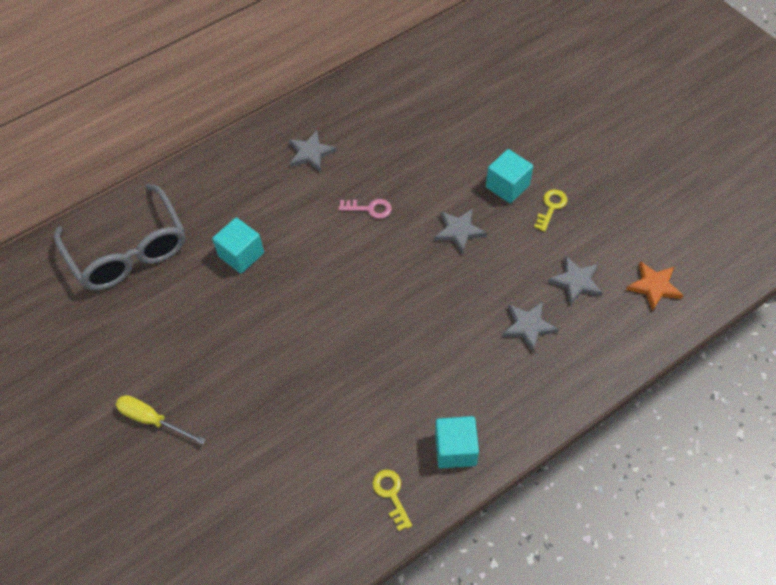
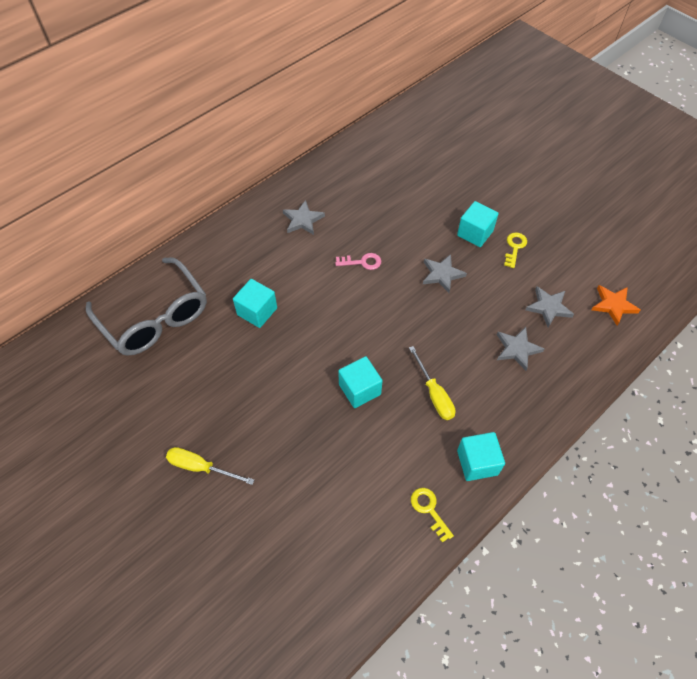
camera: 10 degrees left, 0 degrees up
(339, 354) = (359, 389): none -> turquoise cube
(422, 368) = (434, 394): none -> yellow screwdriver

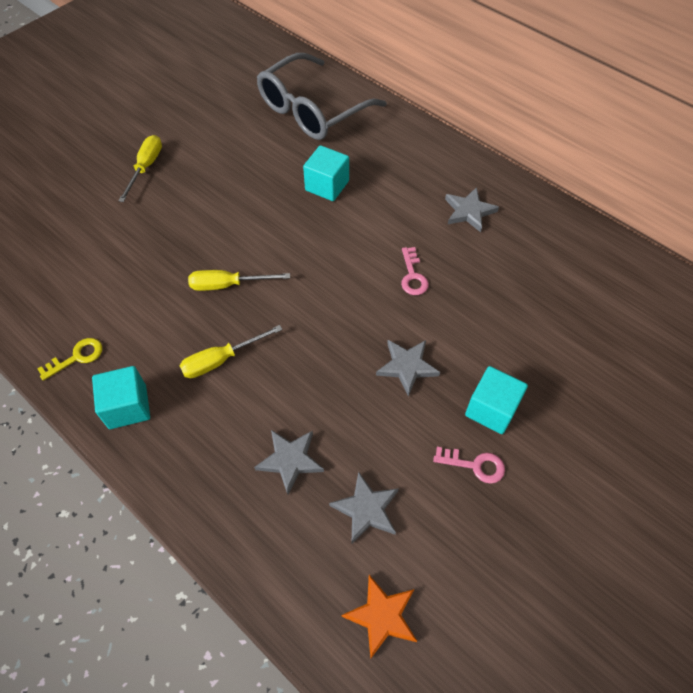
camera: 85 degrees right, 0 degrees up
(359, 389) = (228, 285): turquoise cube -> yellow screwdriver
(514, 247) = (474, 465): yellow key -> pink key

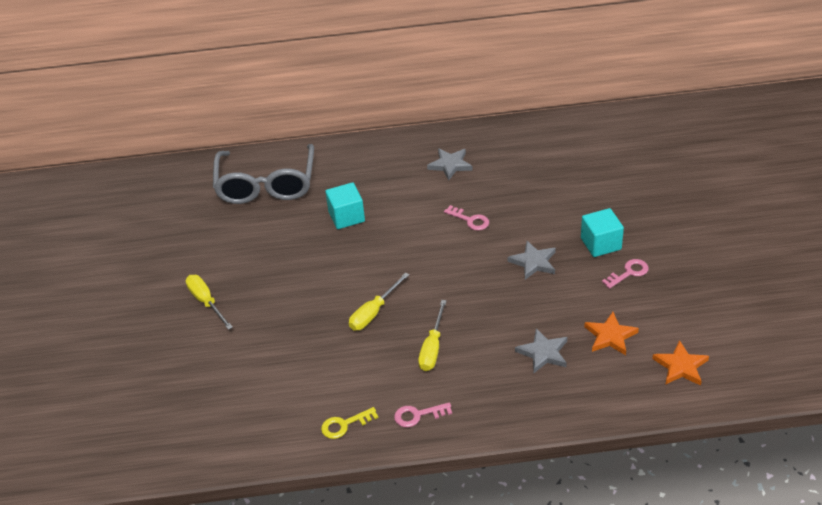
camera: 45 degrees left, 15 degrees down
(76, 357) = (345, 425): yellow key -> yellow key turned 120 degrees counterclockwise
(127, 407) = (418, 415): turquoise cube -> pink key
(366, 509) = (610, 336): grey star -> orange star

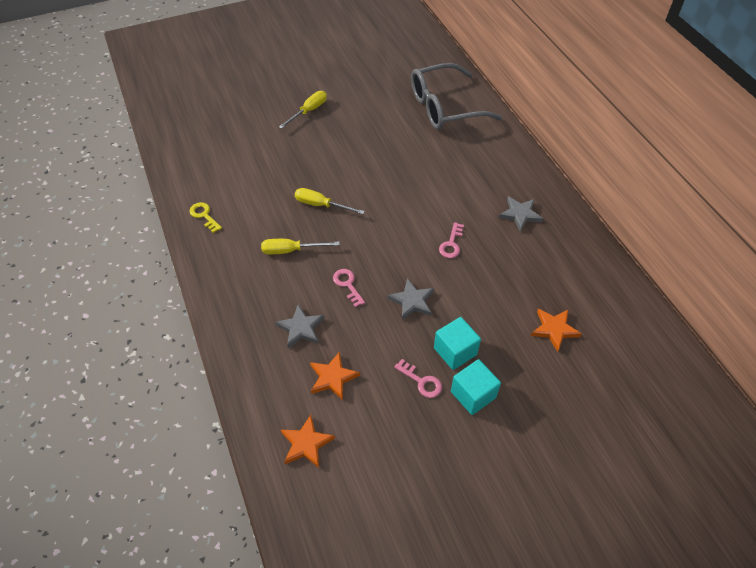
camera: 70 degrees right, 10 degrees up
(346, 217) = (425, 162): turquoise cube -> turquoise cube (473, 394)
(418, 415) = (219, 257): pink key -> pink key (347, 285)
(593, 176) = (554, 329): none -> orange star

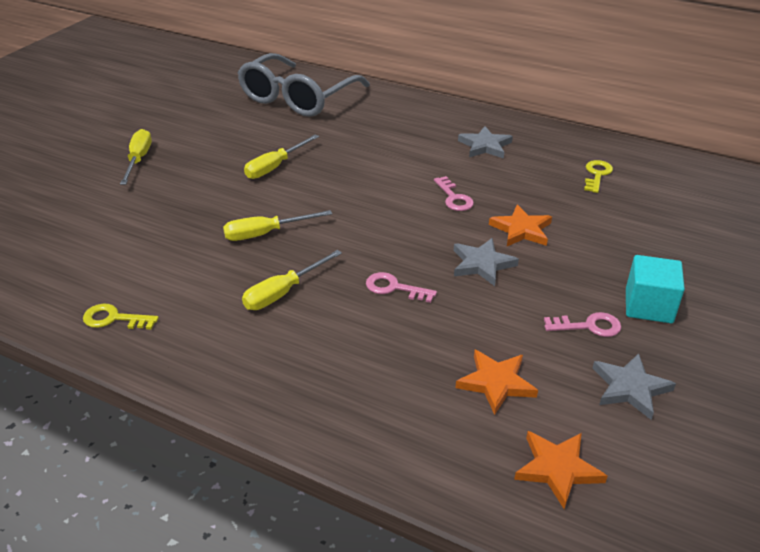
camera: 40 degrees left, 15 degrees down
(301, 328) = (395, 359): grey star -> grey star (630, 388)
(374, 158) = (275, 167): none -> yellow screwdriver
(455, 351) = (582, 281): turquoise cube -> none
(554, 329) = (637, 214): orange star -> orange star (521, 230)
(567, 283) = (597, 175): none -> yellow key

